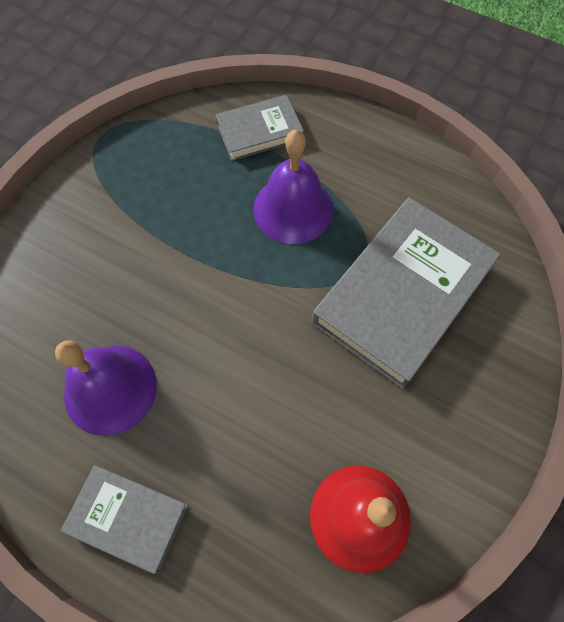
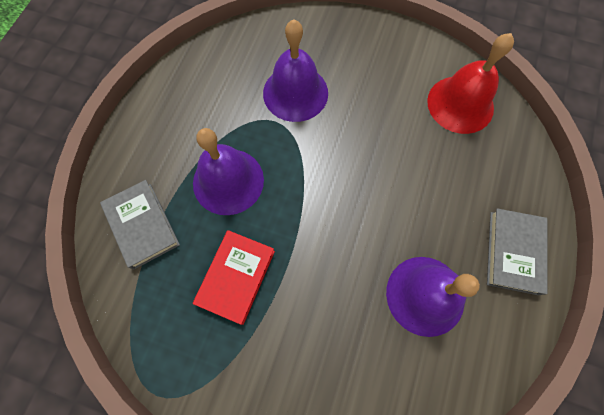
camera: 100 degrees left, 5 degrees up
(185, 205) = (236, 277): none -> red book
(402, 295) = (295, 93): grey book -> purple bell

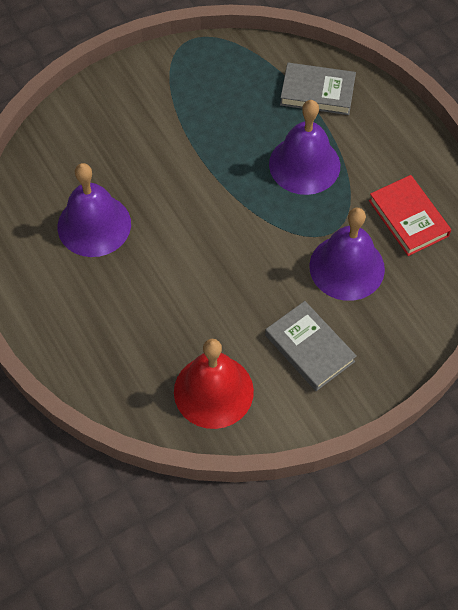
camera: 130 degrees right, 10 degrees down
(236, 277) = (223, 123): red book -> red book (408, 218)
(513, 252) = (60, 310): grey book -> grey book (309, 348)

